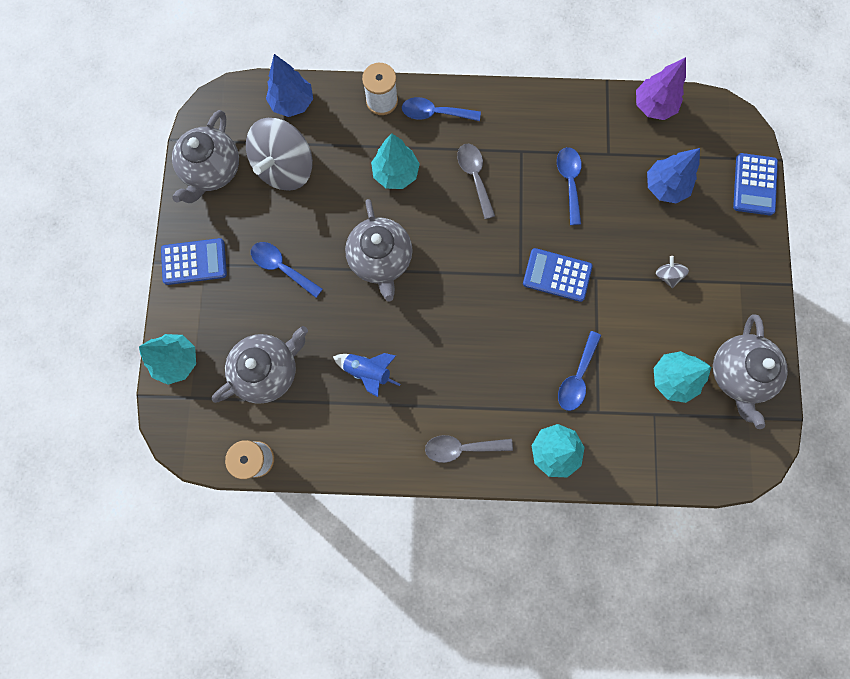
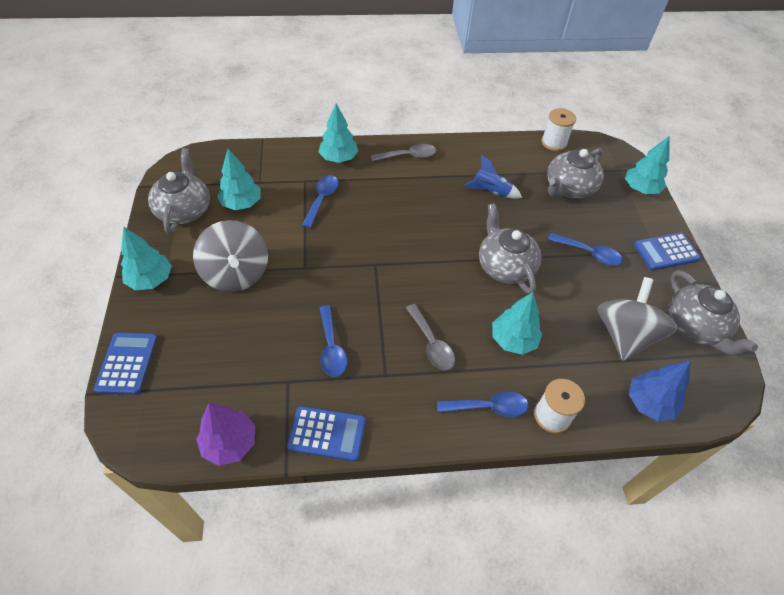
camera: 170 degrees right, 25 degrees down
(212, 170) = (694, 327): grey teapot -> grey teapot turned 150 degrees clockwise
(557, 275) = (341, 266): blue calculator -> blue calculator (327, 434)
(664, 186) = (228, 352): blue tree -> none
(667, 275) = (236, 274): grey spinning top -> grey spinning top, size x2.43
(754, 276) = (151, 279): none -> turquoise tree

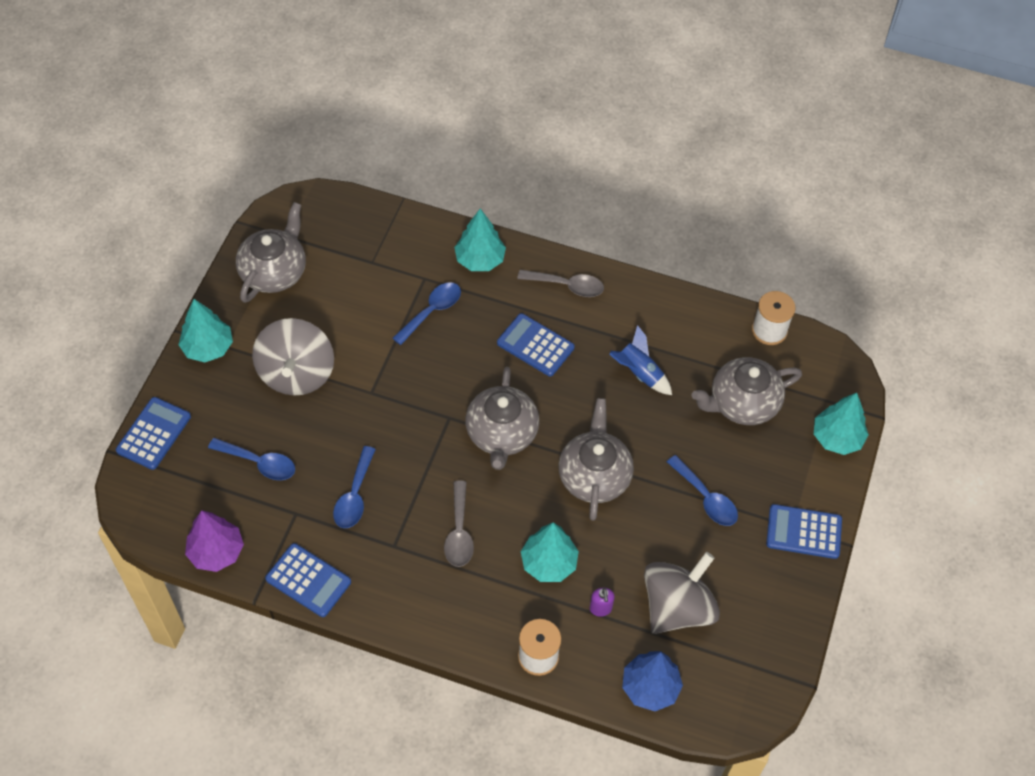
camera: 25 degrees right, 5 degrees up
(241, 203) = (339, 285): turquoise tree -> none
(409, 197) = (535, 345): none -> blue calculator
(488, 407) = (478, 621): blue spoon -> blue spoon (259, 463)
(573, 358) = (600, 609): none -> purple soap dispenser
(694, 327) = (766, 631): grey teapot -> grey teapot (501, 434)

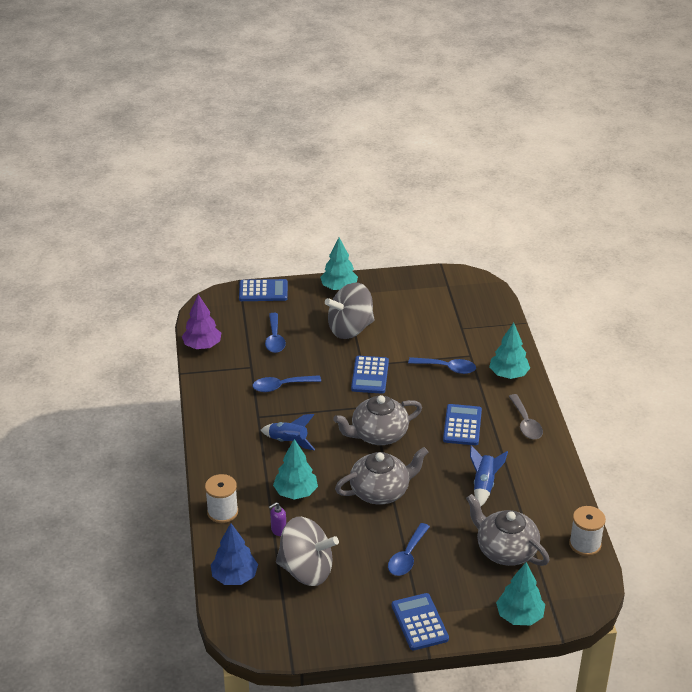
camera: 65 degrees right, 20 degrees down
(274, 272) = (417, 291): grey teapot -> none
(308, 580) = (208, 389): blue calculator -> blue calculator (370, 375)
(459, 532) = (289, 442): grey spoon -> blue rocket

